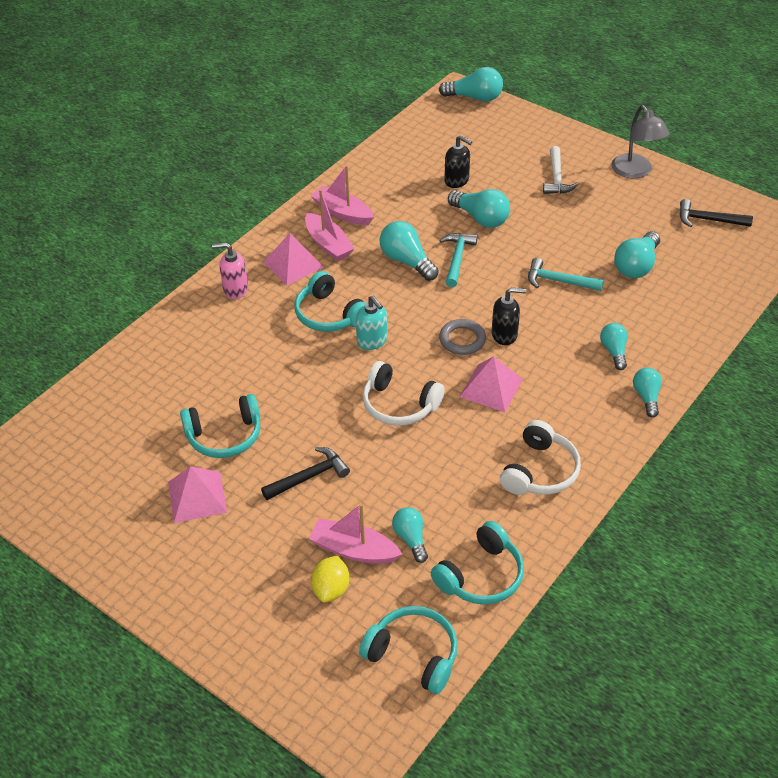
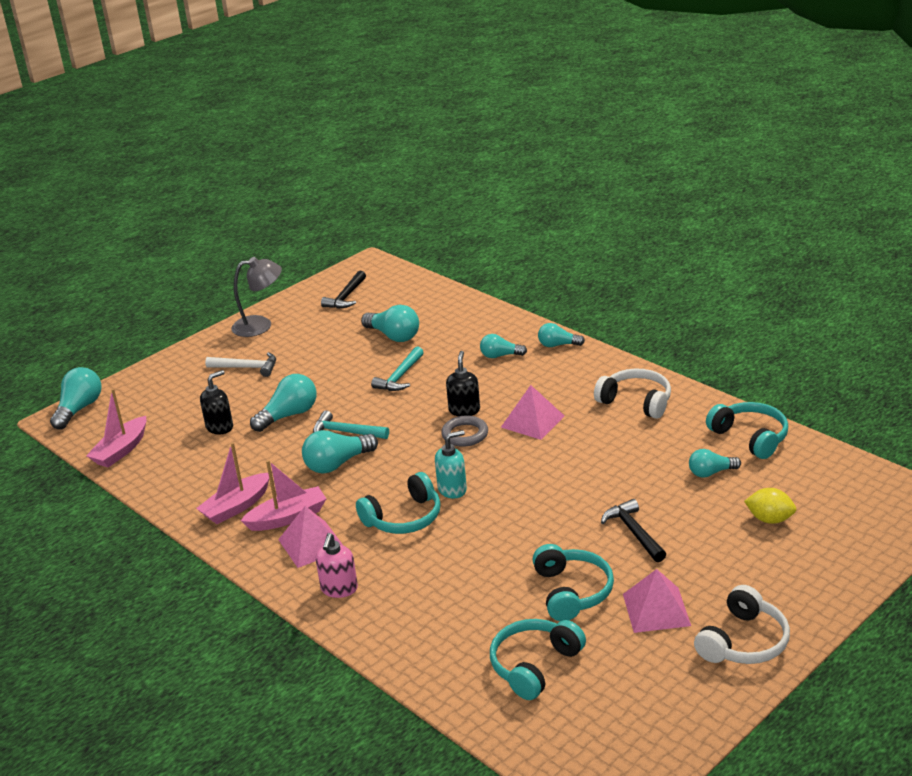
camera: 80 degrees left, 15 degrees down
(354, 550) = (724, 505): pink boat -> pink boat (121, 450)
(399, 405) = (545, 475): white headphones -> white headphones (743, 642)
(413, 654) = (834, 475): turquoise headphones -> turquoise headphones (534, 665)

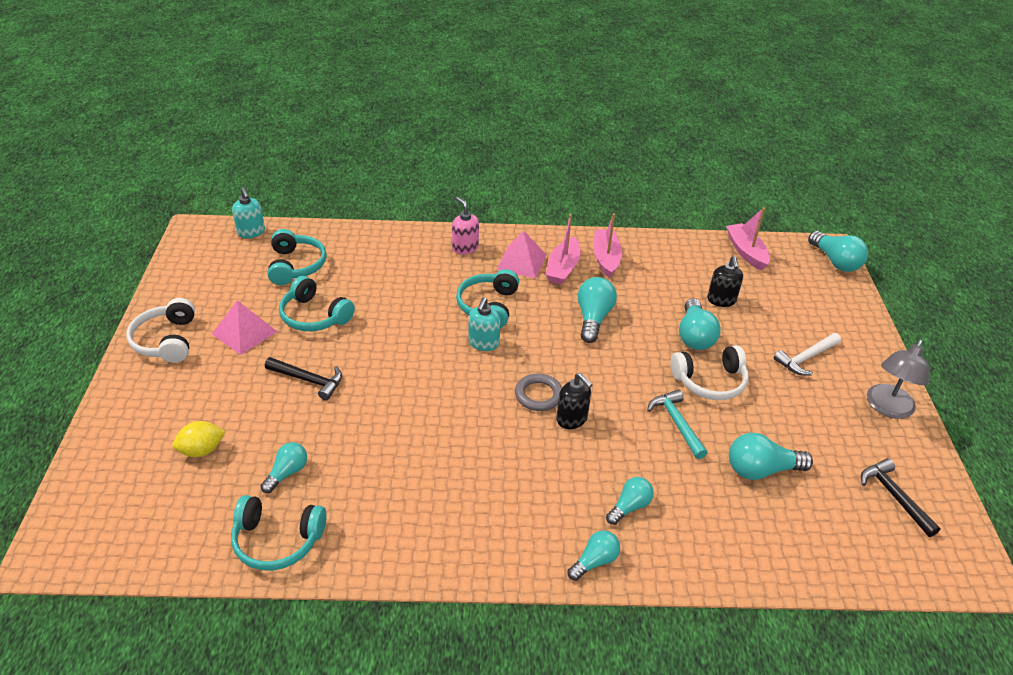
camera: 130 degrees right, 10 degrees up
(346, 432) = (629, 345): turquoise hammer -> none
(532, 421) = (500, 441): pink pyramid -> none
(542, 750) = (251, 232): none -> turquoise soap dispenser
(636, 401) = (430, 523): white headphones -> white headphones (710, 381)

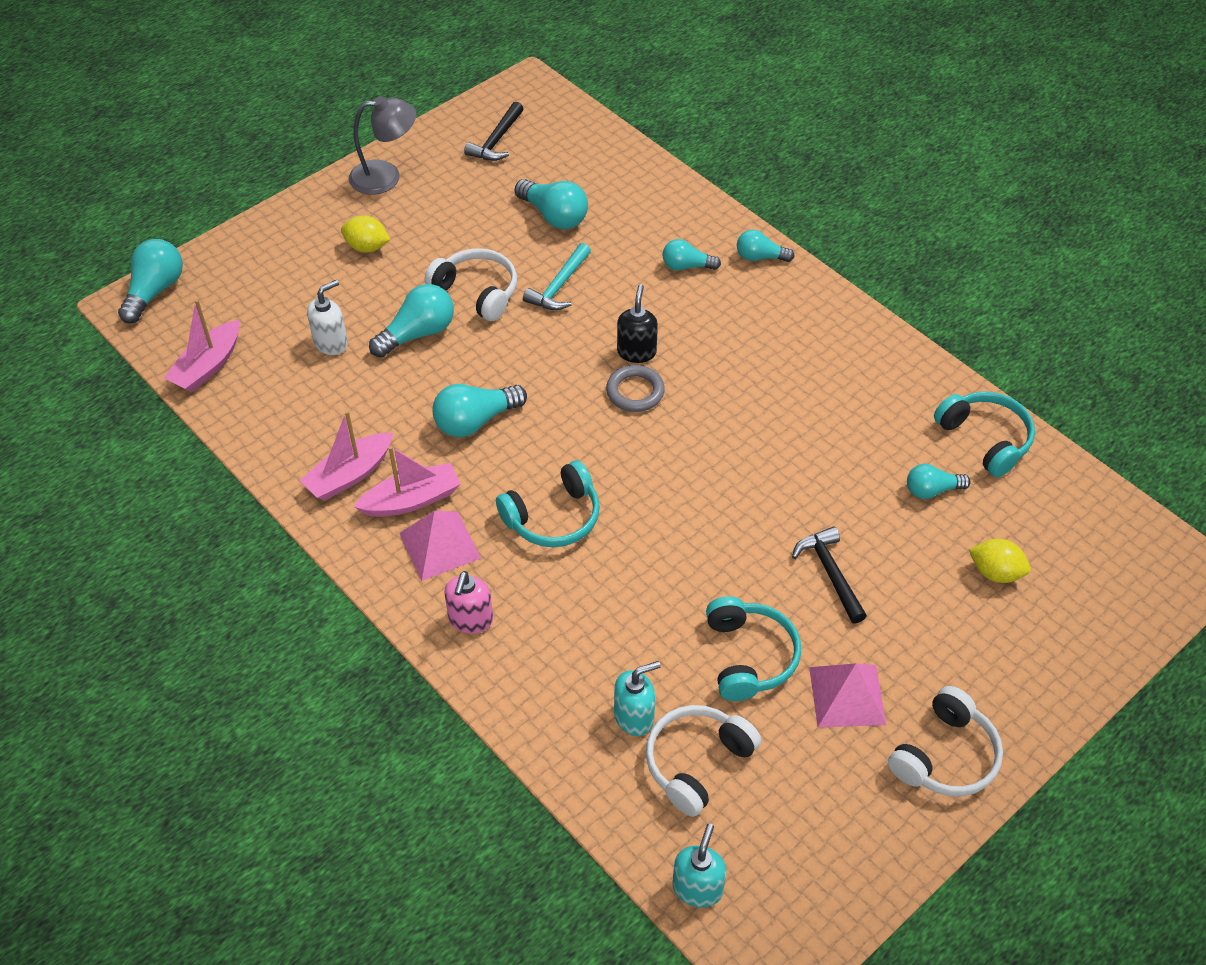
camera: 130 degrees left, 10 degrees up
(296, 266) = (696, 762): turquoise headphones -> white headphones
(483, 343) = (615, 479): turquoise soap dispenser -> turquoise soap dispenser (634, 717)
(721, 300) = (331, 343): black soap dispenser -> white soap dispenser
(806, 358) = (367, 247): white hammer -> yellow lemon

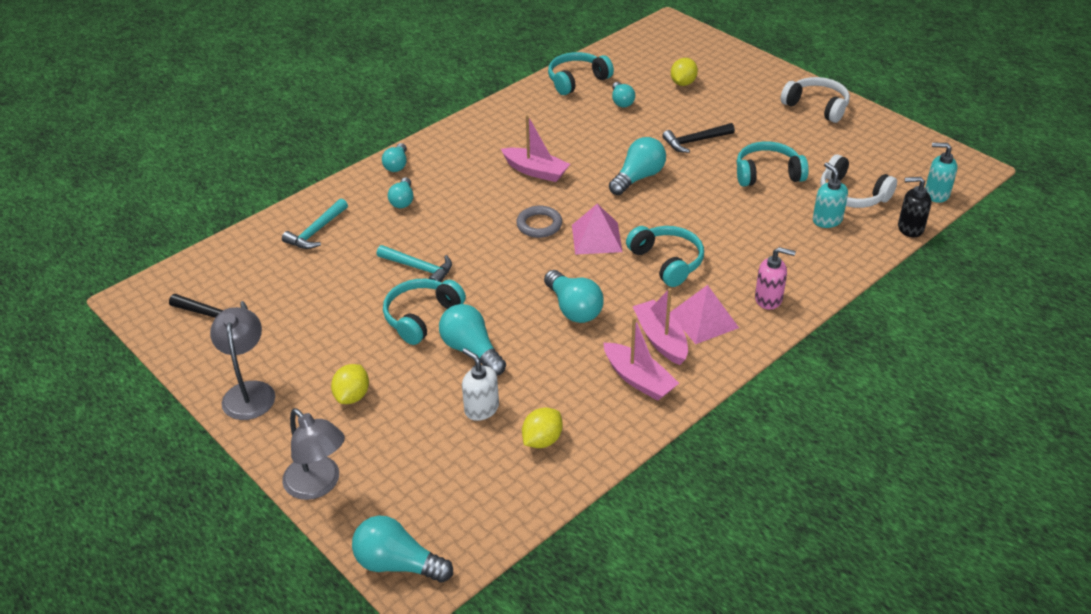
camera: 90 degrees left, 10 degrees down
(208, 366) = (510, 499): pink boat -> pink boat (535, 171)
(258, 233) = (318, 485): none -> grey lamp
(278, 390) = (542, 440): none -> yellow lemon
(477, 292) = (421, 317): white headphones -> turquoise headphones
(554, 216) = (329, 274): turquoise light bulb -> turquoise light bulb (638, 178)
(630, 199) = (316, 231): none -> turquoise hammer
(636, 352) = (497, 225): black soap dispenser -> black soap dispenser (910, 228)
(847, 695) = (786, 138): pink pyramid -> pink pyramid (596, 238)

